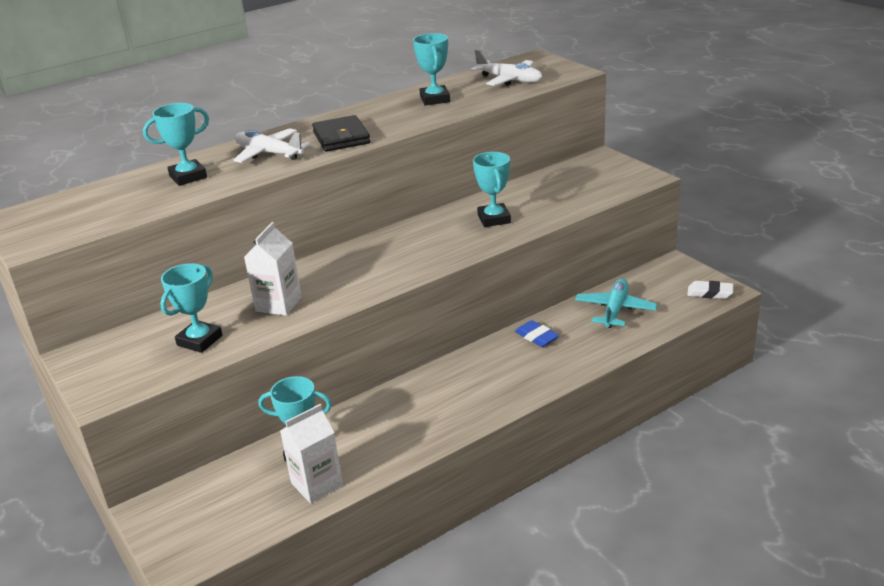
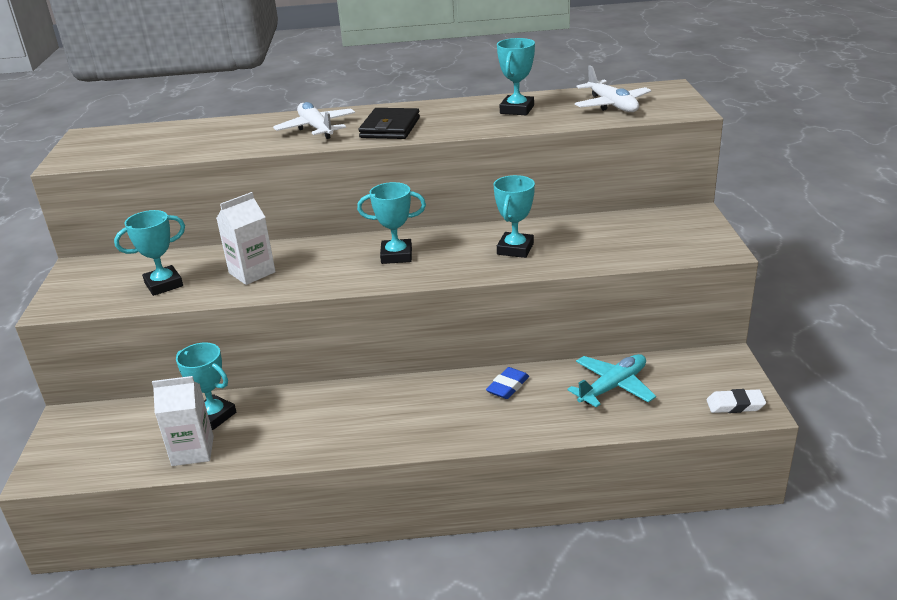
camera: 30 degrees right, 0 degrees up
(188, 177) = (234, 134): turquoise trophy -> turquoise trophy (396, 255)
(536, 337) = (508, 386): blue eraser -> blue eraser turned 45 degrees clockwise
(710, 293) = (735, 405): white eraser -> white eraser turned 45 degrees counterclockwise

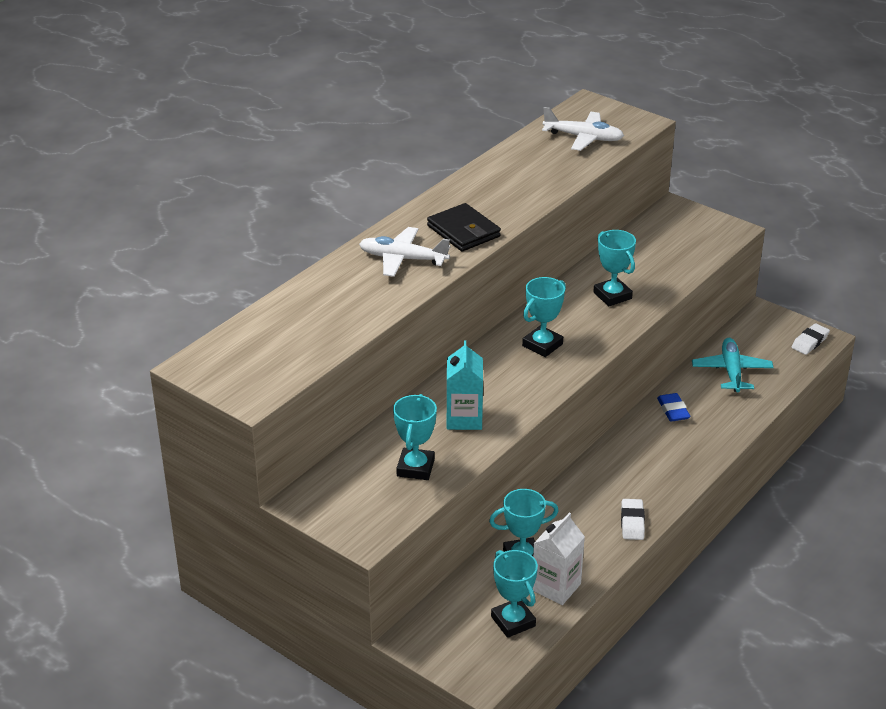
camera: 50 degrees left, 5 degrees up
(252, 272) = (464, 418): white carton -> turquoise carton
(323, 445) = (632, 522): none -> white eraser
(517, 110) = (523, 171): turquoise trophy -> turquoise trophy (513, 621)

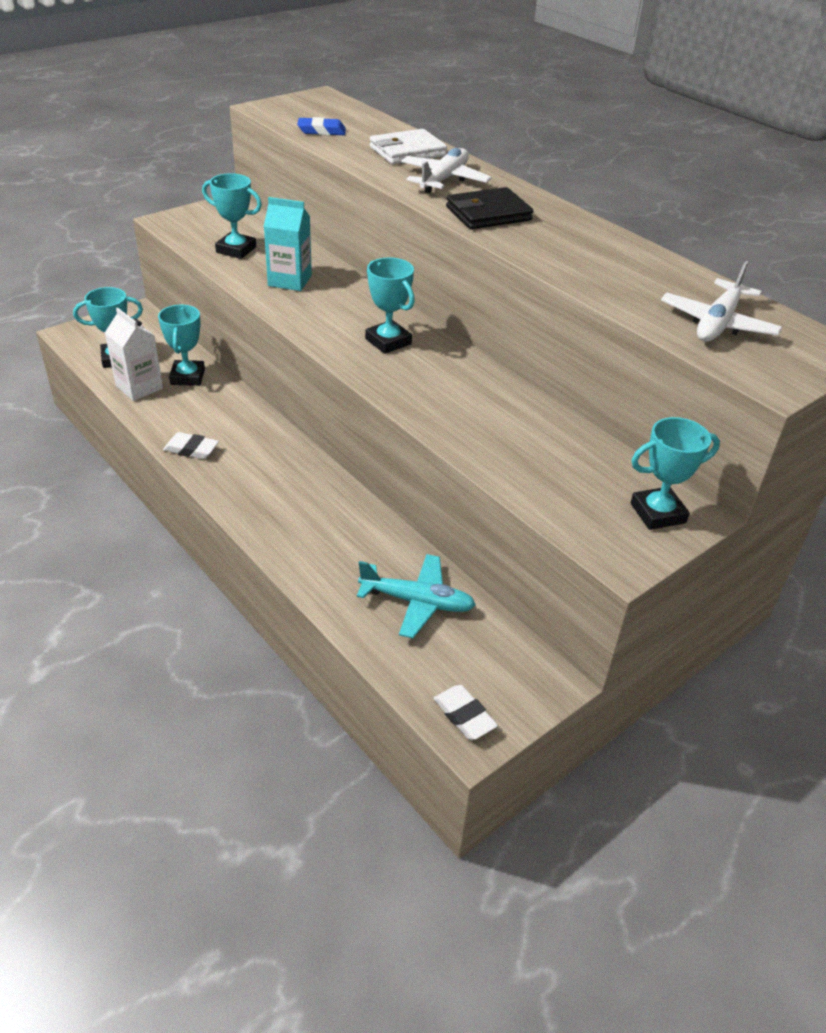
camera: 100 degrees right, 5 degrees up
(343, 286) = (407, 151): none -> white wallet
(612, 296) = (470, 407): turquoise trophy -> turquoise trophy (657, 513)
(673, 410) = (357, 526): blue eraser -> blue eraser (321, 131)

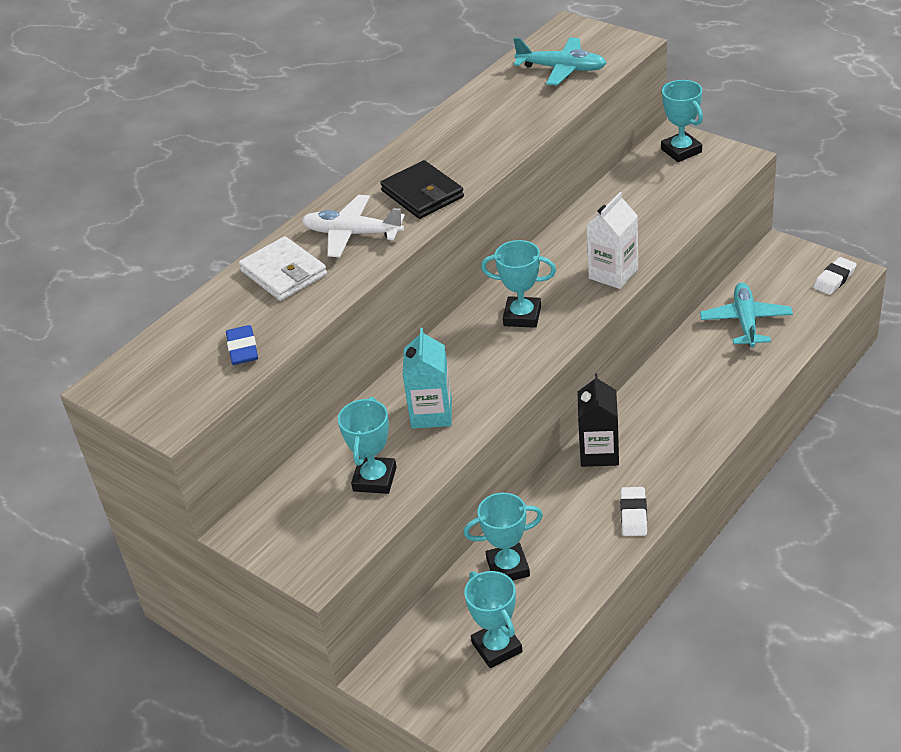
camera: 95 degrees left, 0 degrees up
(139, 387) = (546, 601): white carton -> white carton (613, 274)
(280, 448) = (599, 452): none -> black carton
(388, 341) = (522, 316): turquoise trophy -> turquoise trophy turned 60 degrees clockwise
(717, 323) = (562, 69): white plane -> turquoise plane

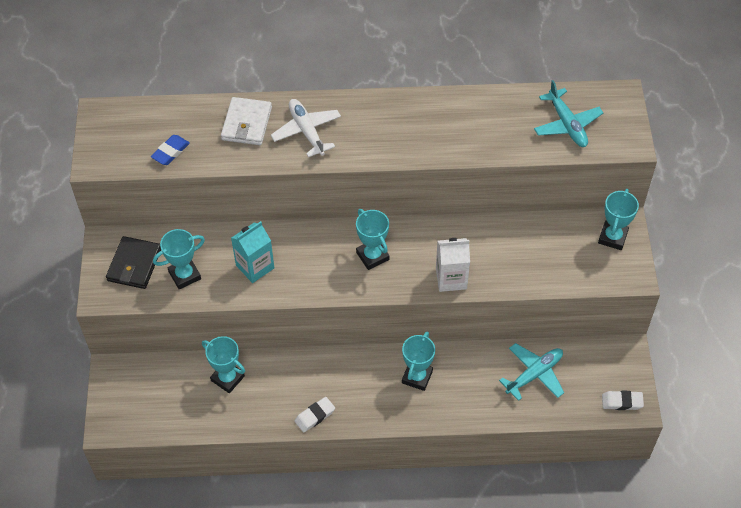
camera: 45 degrees right, 15 degrees up
(422, 194) = (372, 140): black wallet -> black wallet (134, 265)
(497, 647) = (168, 411): turquoise trophy -> turquoise trophy (417, 377)
(599, 452) = (351, 366): black carton -> none

